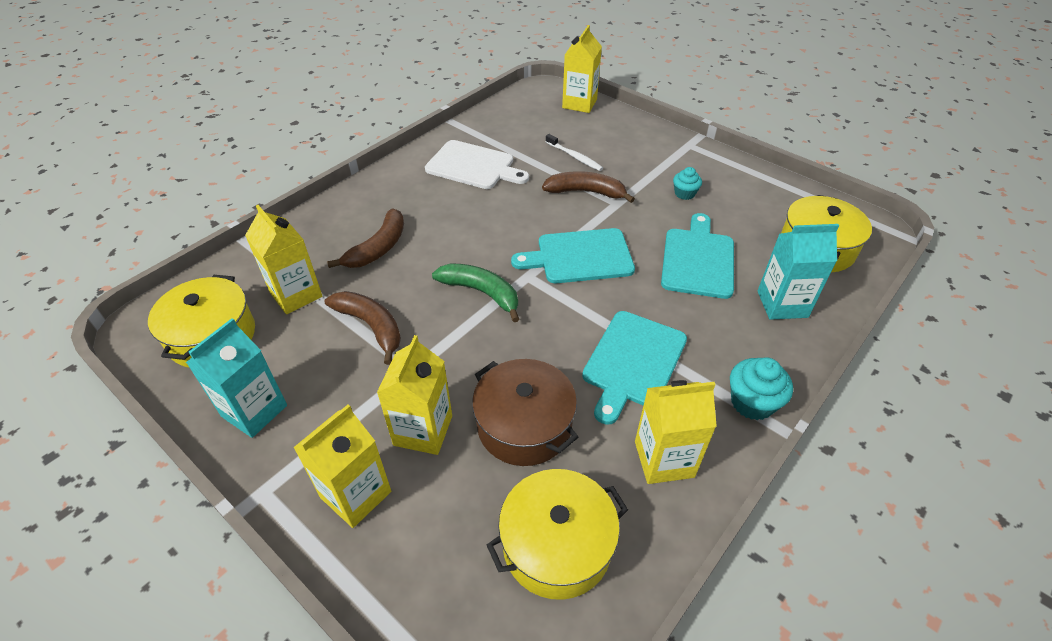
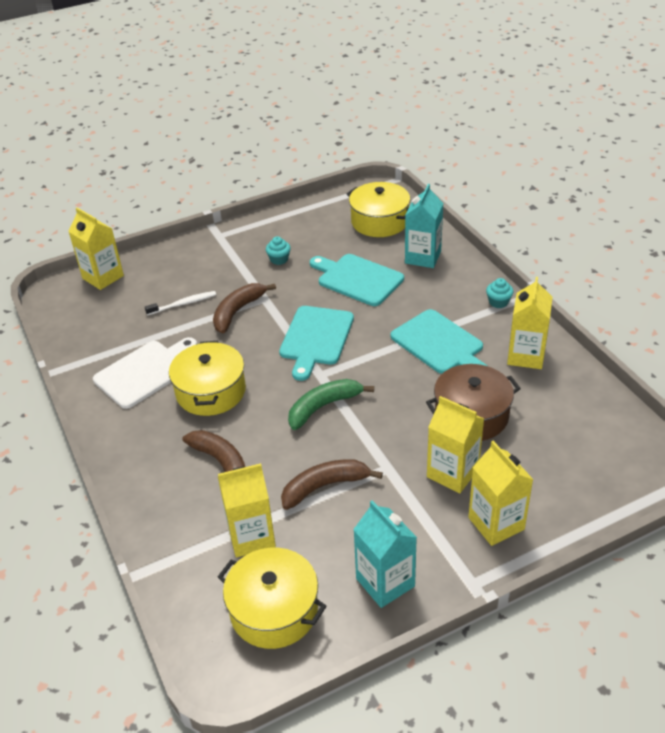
camera: 65 degrees left, 5 degrees down
(557, 545) = (571, 424): yellow pot -> yellow pot (210, 391)
(752, 402) = (498, 302): turquoise cupcake -> turquoise cupcake, size x0.64

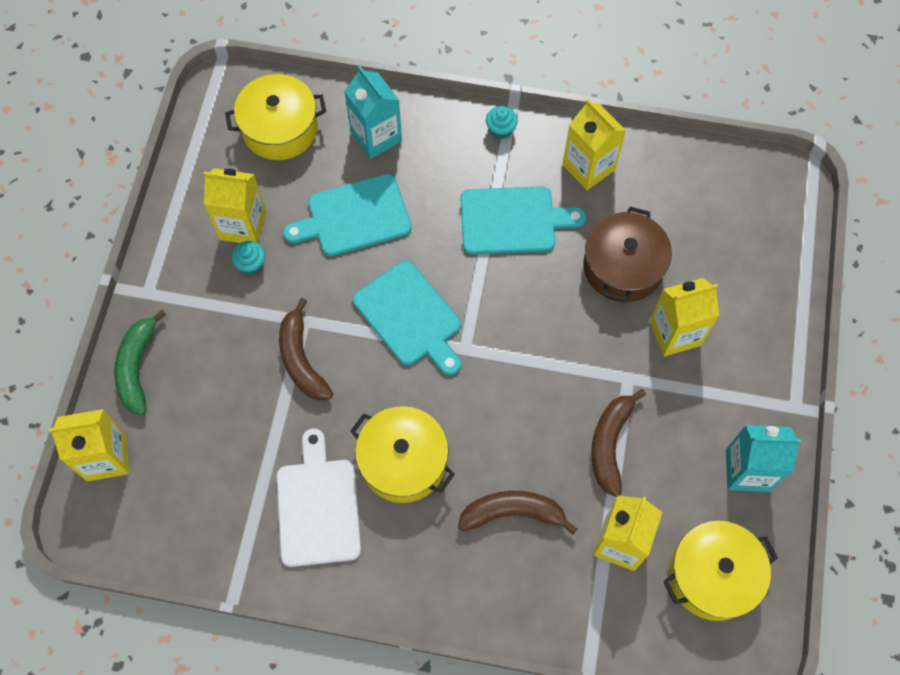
camera: 55 degrees left, 25 degrees up
(183, 304) = (238, 403): white toothbrush -> none
(323, 407) = (511, 376): green banana -> green banana (137, 367)
(496, 523) = (751, 343): yellow carton -> yellow carton (243, 226)

